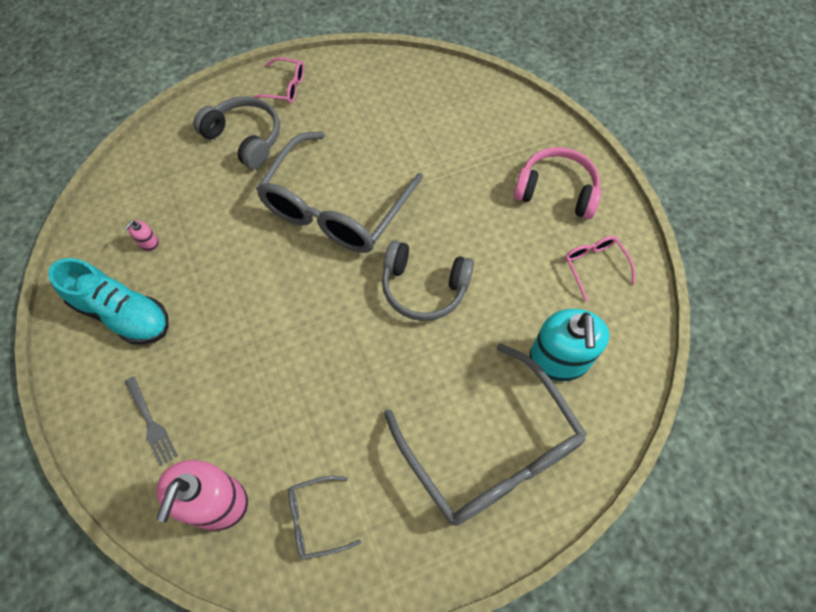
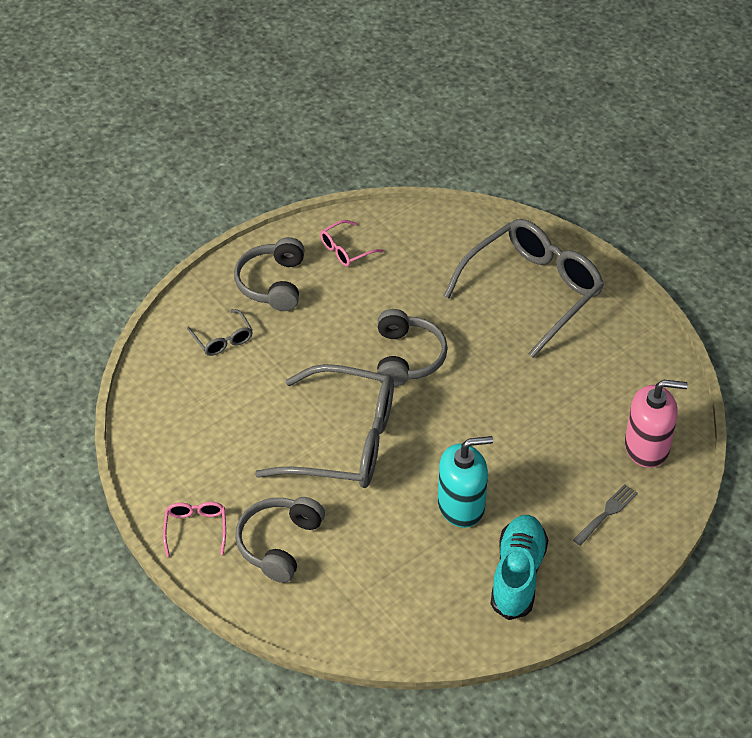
camera: 105 degrees left, 15 degrees down
(148, 243) = (435, 583): pink soap dispenser -> none
(316, 519) = (630, 382): grey glasses -> grey glasses (223, 339)
(556, 191) = (273, 283): pink headphones -> grey headphones
(559, 359) = (442, 262): turquoise soap dispenser -> turquoise soap dispenser (461, 506)

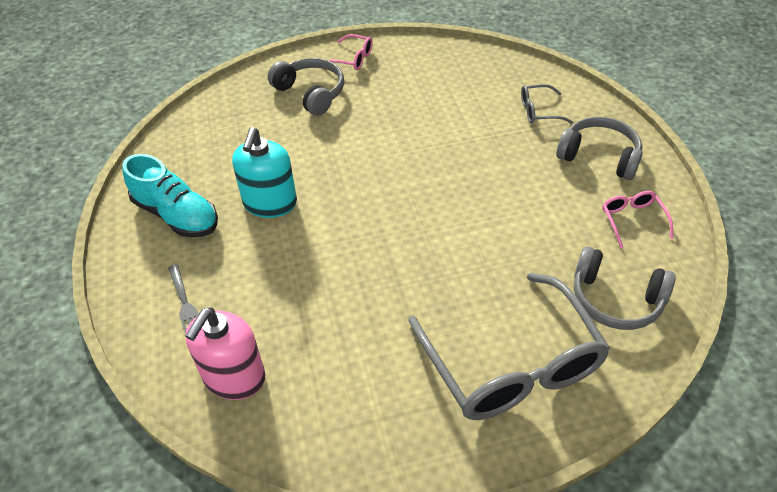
camera: 115 degrees right, 0 degrees up
(344, 442) = (385, 152): grey glasses -> none
(407, 357) = (461, 221): grey headphones -> grey headphones (616, 299)

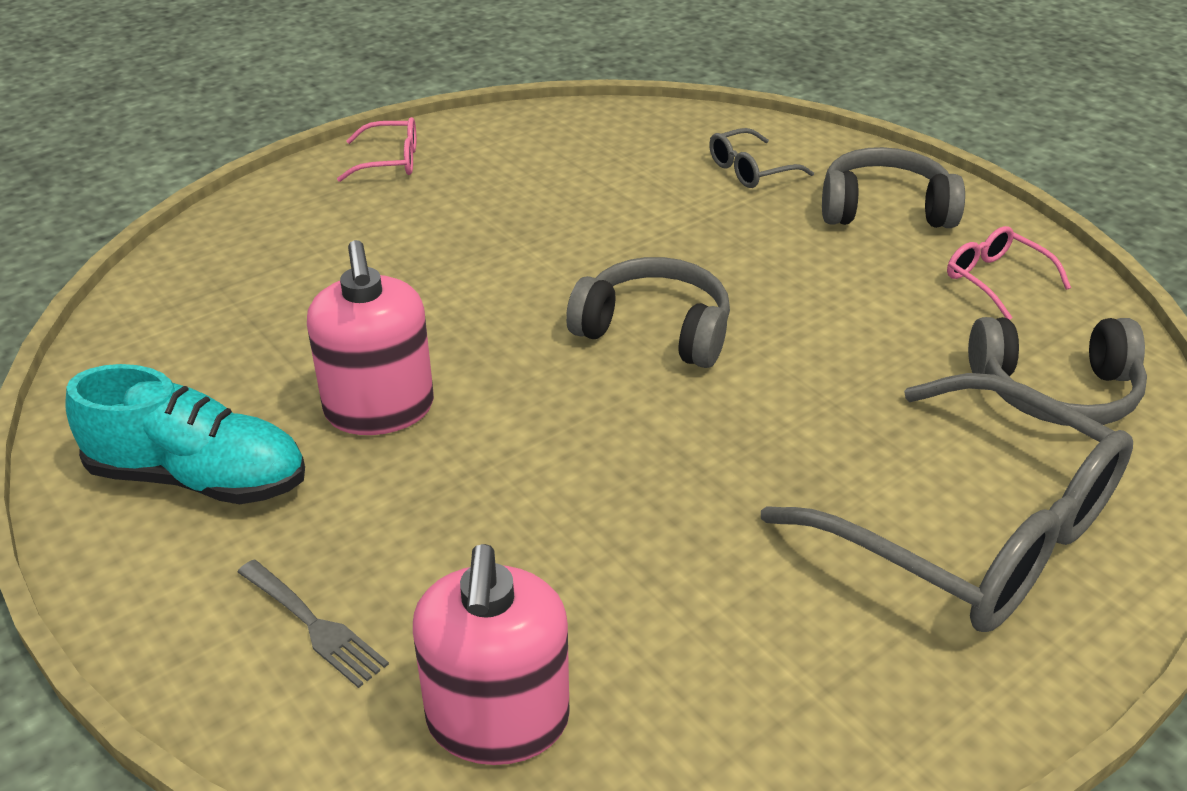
camera: 25 degrees left, 10 degrees down
(270, 203) = (379, 409): turquoise soap dispenser -> pink soap dispenser
(310, 93) = (346, 226): grey headphones -> grey headphones (654, 330)

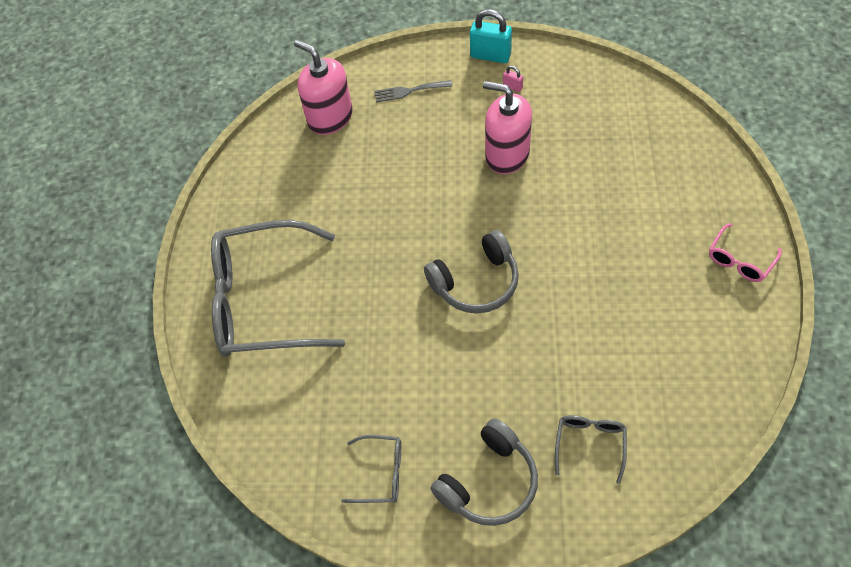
camera: 135 degrees right, 20 degrees up
(119, 552) = (490, 55): none -> turquoise padlock
(198, 478) = (512, 87): turquoise shoe -> pink padlock
(995, 280) = (381, 473): pink glasses -> grey glasses
(1055, 391) = (292, 411): grey headphones -> none

